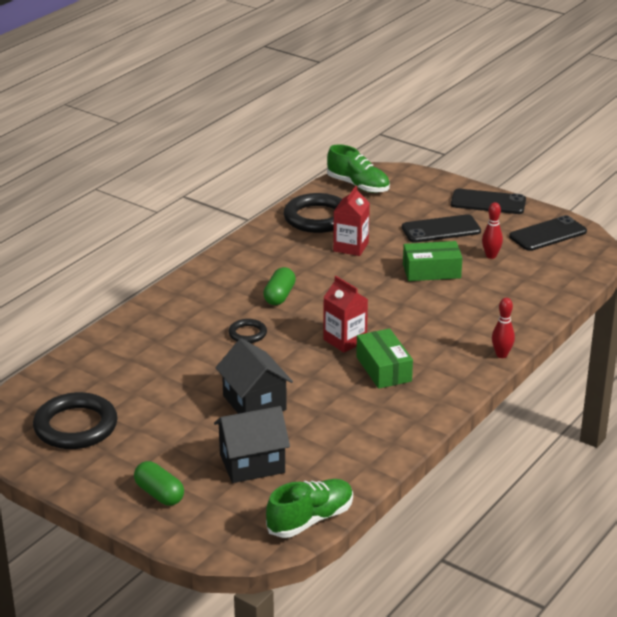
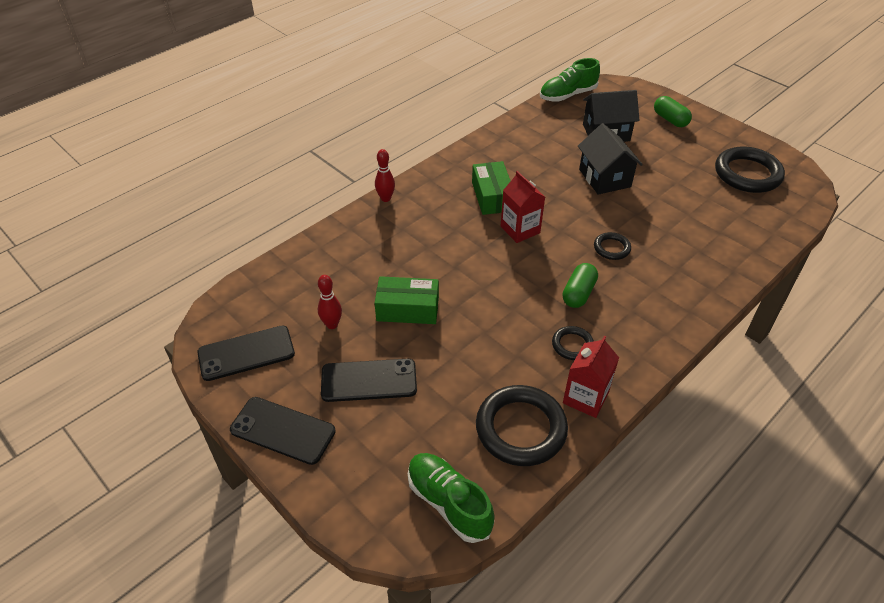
camera: 170 degrees left, 15 degrees up
(282, 263) = (572, 345): none -> black ring
(351, 247) = (488, 363): red carton -> red carton (585, 398)

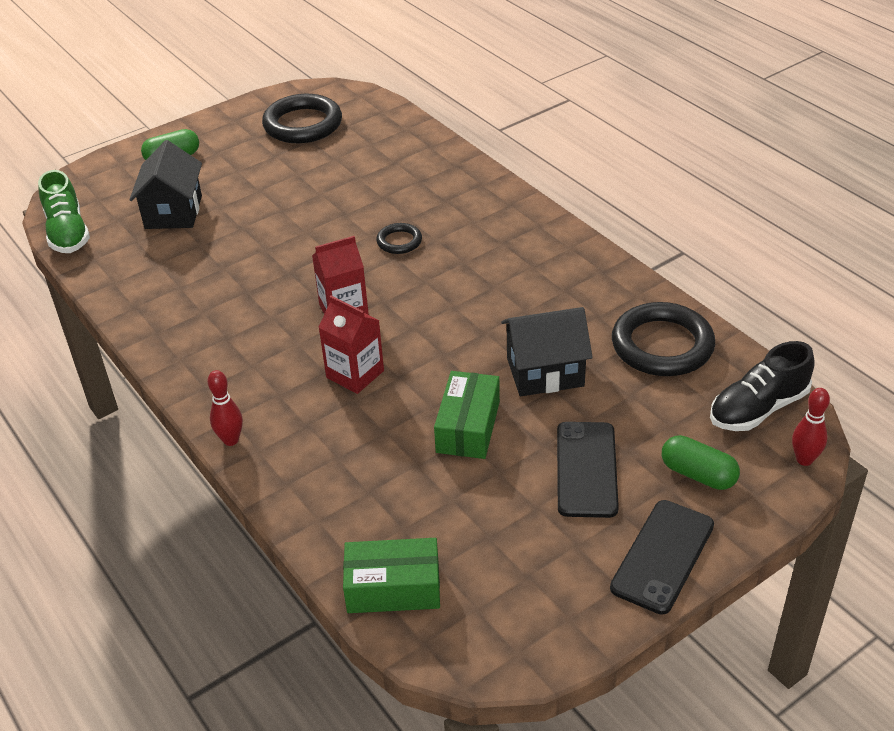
camera: 80 degrees left, 5 degrees down
(246, 353) = (526, 603): black phone -> none
(332, 324) = (484, 506): red bowling pin -> red bowling pin (804, 459)
(449, 503) = (758, 408): green shoe -> black shoe
(492, 196) = (267, 329): green box -> green box (393, 588)
(572, 345) = (548, 293): black ring -> none
(578, 293) = (468, 277): green capsule -> green capsule (698, 474)
(585, 398) = (622, 293): red carton -> red carton (355, 374)
(604, 178) = (268, 227): black house -> black house (545, 372)

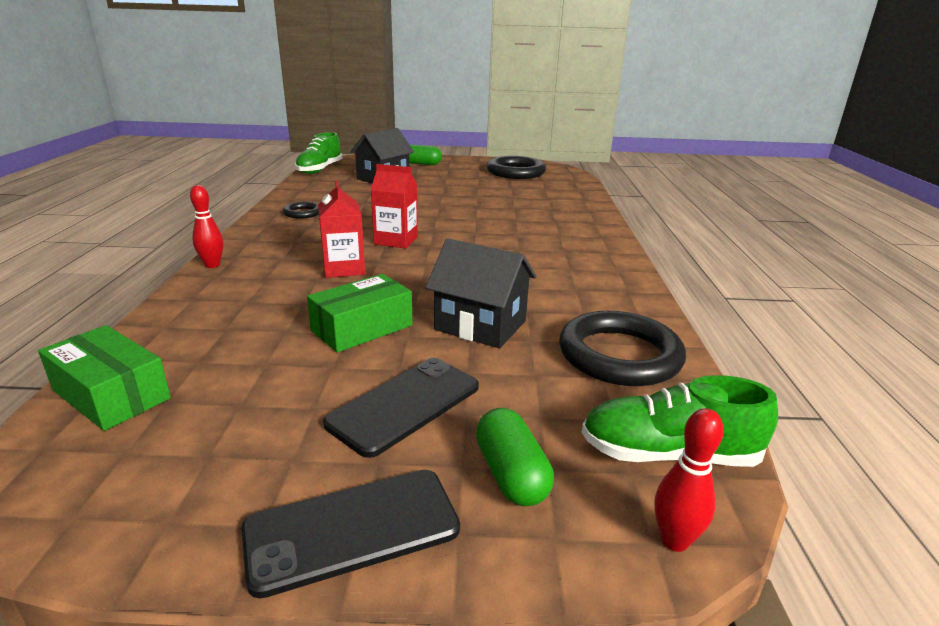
camera: 35 degrees right, 15 degrees down
(399, 241) = (490, 226): black ring -> black ring (302, 213)
(758, 408) = (668, 454): black shoe -> green shoe

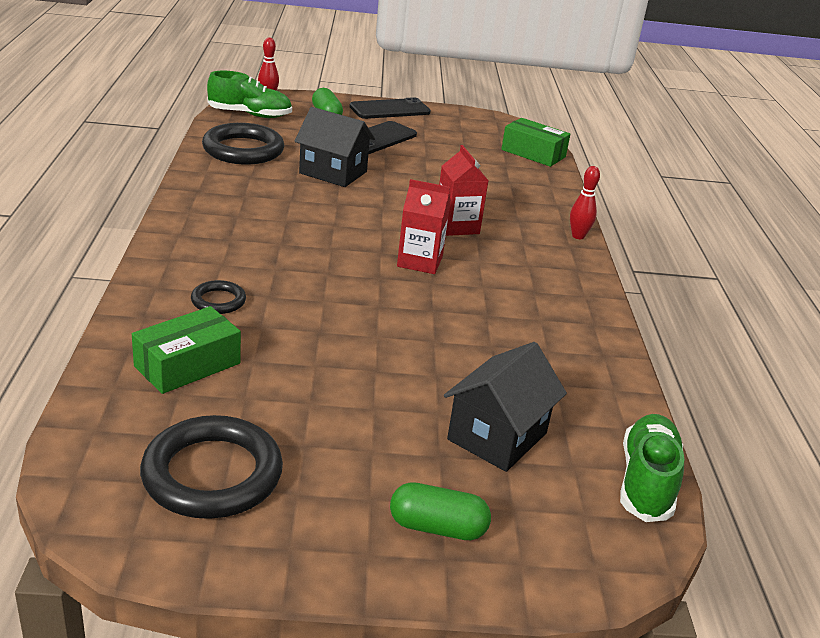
camera: 175 degrees right, 5 degrees up
(302, 213) = (561, 319): black ring -> black ring (218, 301)
(362, 328) = (417, 176): green box -> green box (187, 365)

